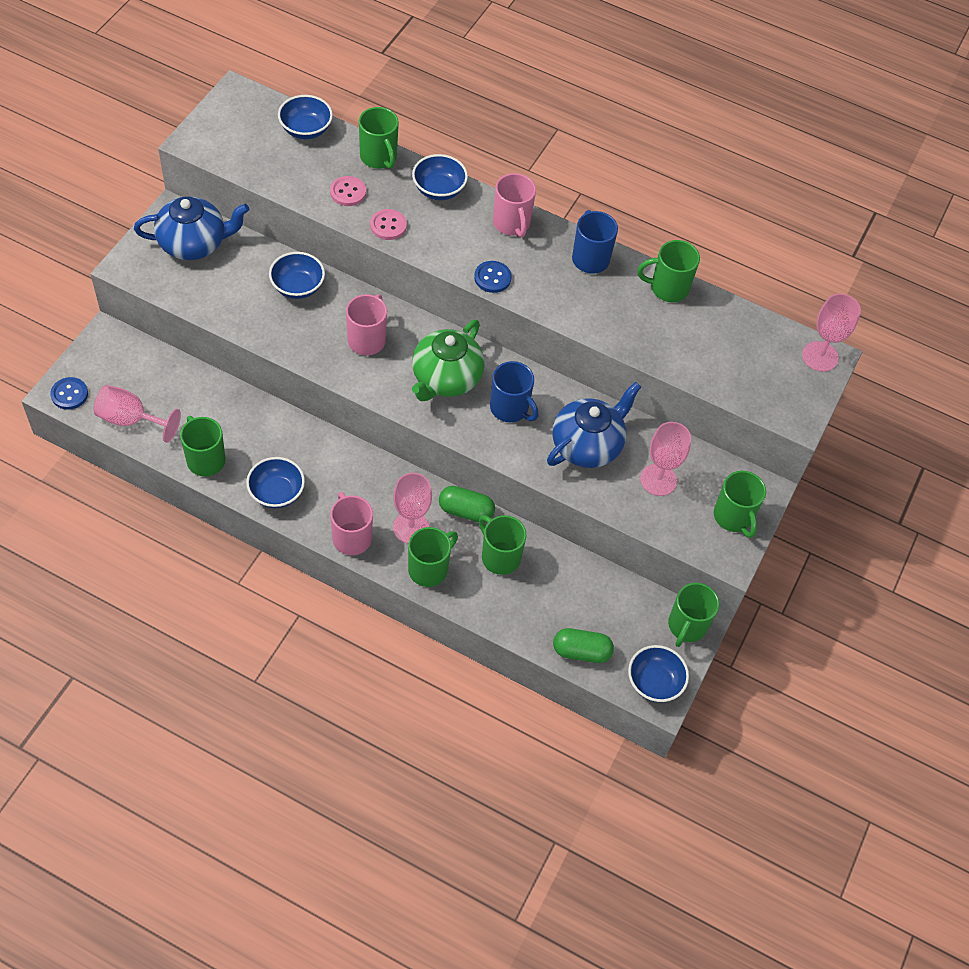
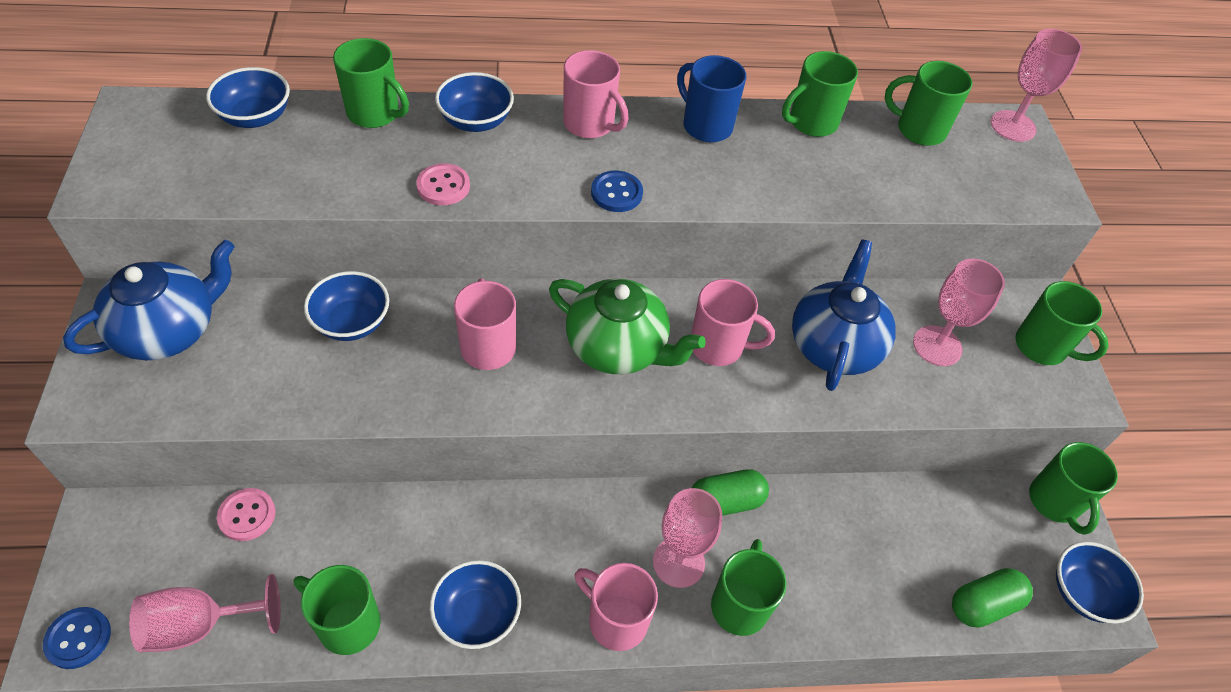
camera: 30 degrees left, 5 degrees down
(348, 192) = (362, 168): pink button -> pink button (247, 515)
(445, 378) = (618, 348): green teapot -> green teapot turned 60 degrees counterclockwise
(499, 557) = (805, 538): green mug -> green mug (919, 130)
(510, 408) = (718, 346): blue mug -> pink mug

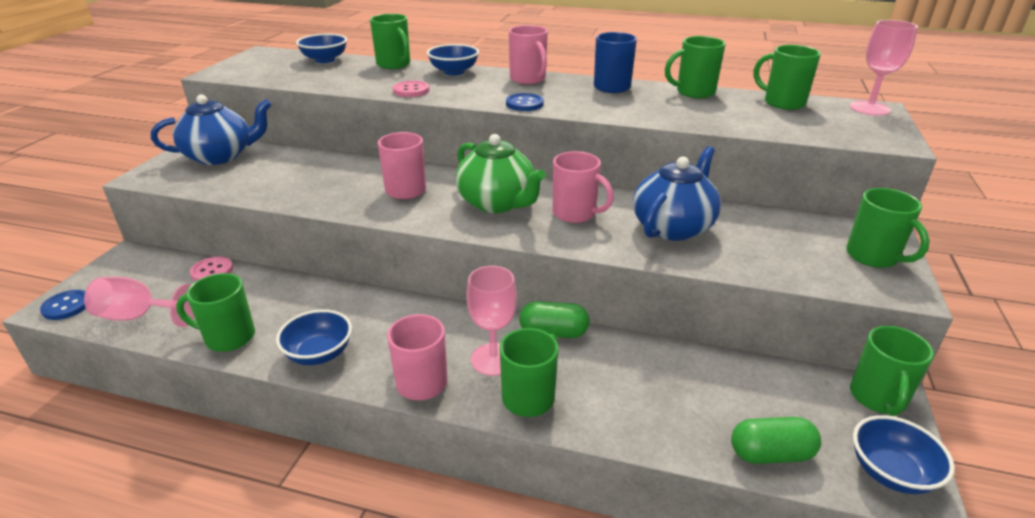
camera: 25 degrees right, 20 degrees down
(347, 624) = (228, 337): green mug -> green mug turned 45 degrees counterclockwise
(352, 322) = (328, 167): blue bowl -> none
(937, 346) = (767, 241): pink goblet -> none

